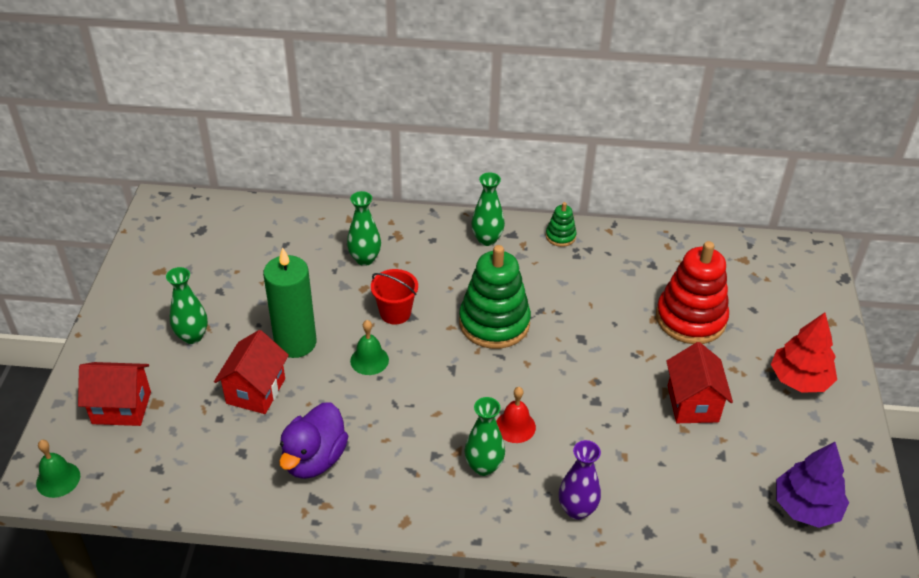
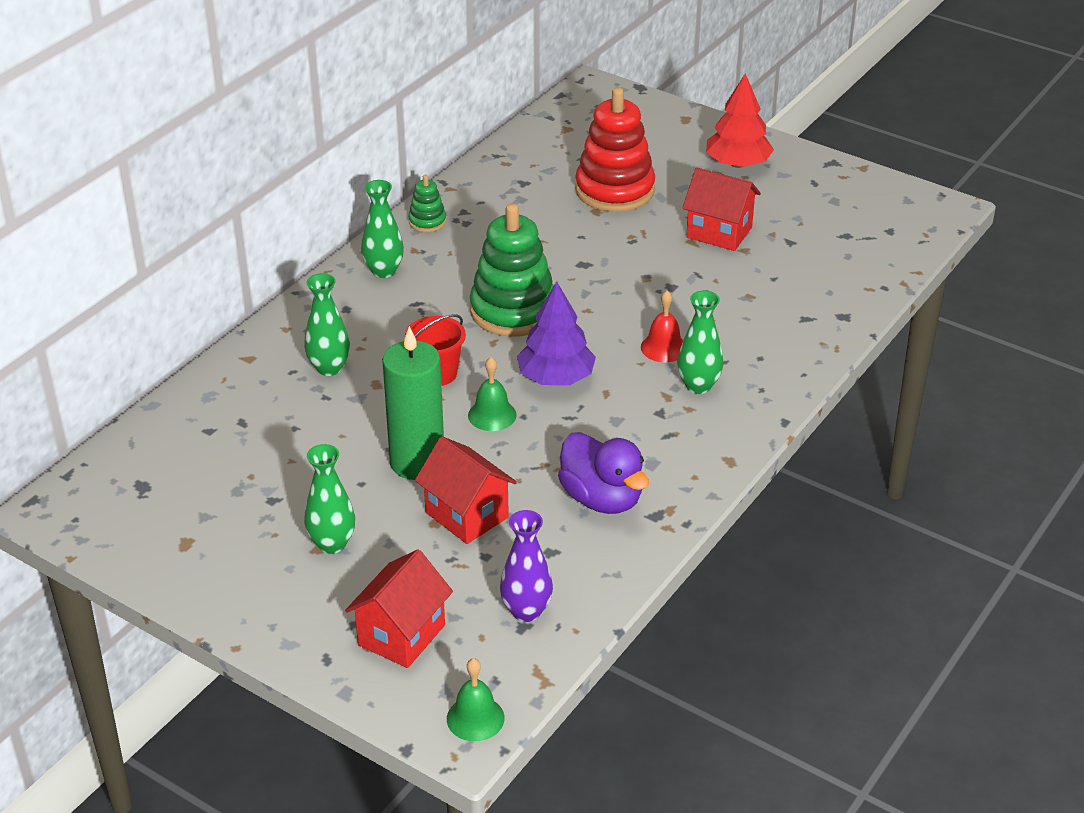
camera: 60 degrees left, 5 degrees down
(577, 509) = (790, 347): purple vase -> purple vase (526, 611)
(806, 507) = (875, 221): purple tree -> purple tree (556, 378)

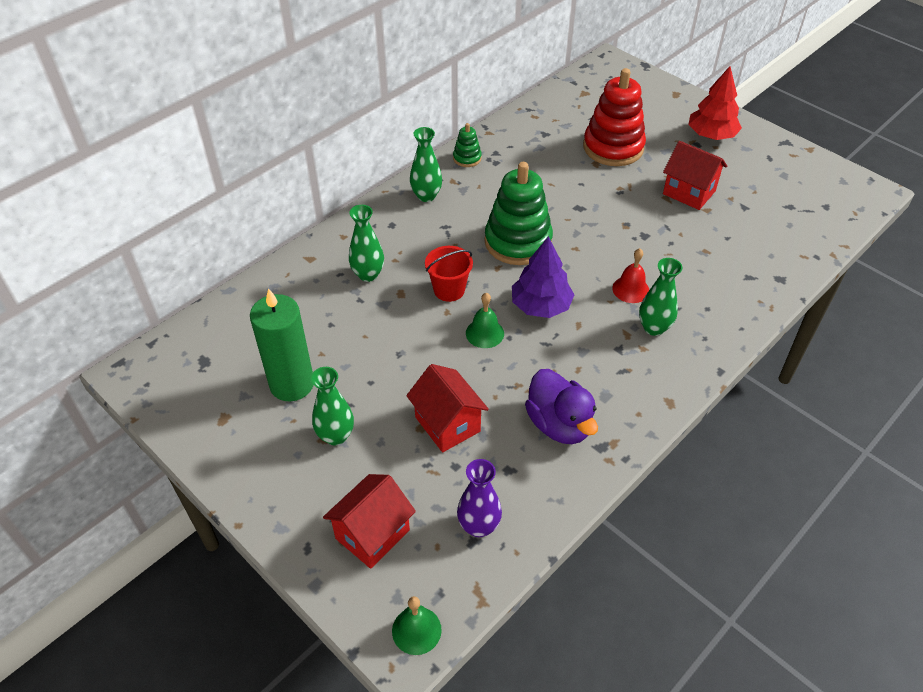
camera: 10 degrees right, 10 degrees up
(417, 462) = (418, 369): green candle -> green candle (292, 384)

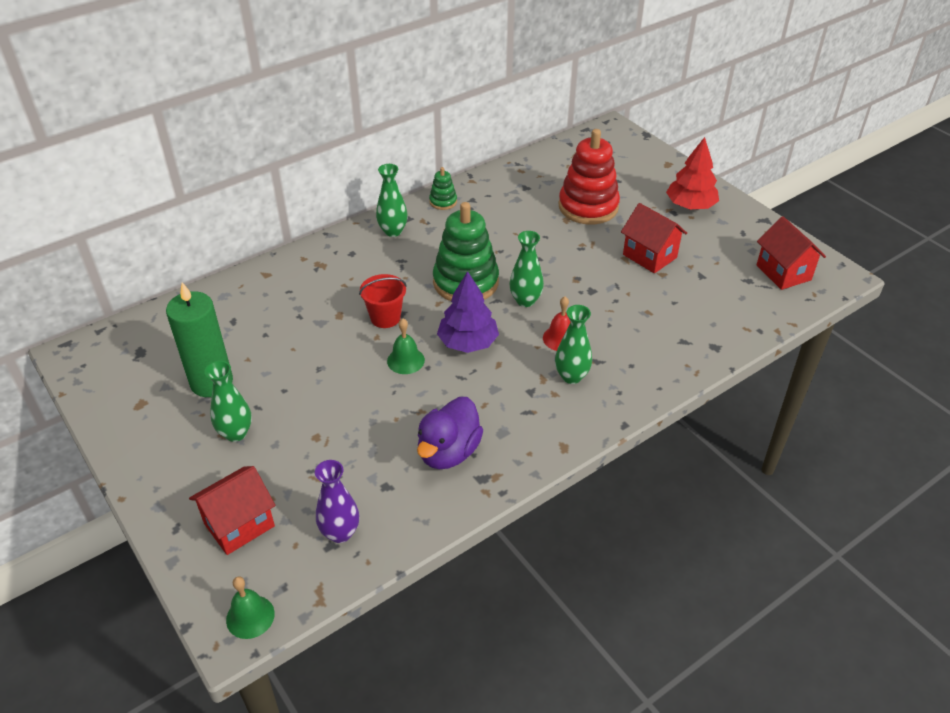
camera: 10 degrees right, 5 degrees down
(368, 274) = (314, 295): green vase -> green vase (525, 300)
(447, 424) = (342, 437): red house -> red house (783, 272)
(559, 424) = (448, 452): purple duck -> purple duck turned 45 degrees clockwise

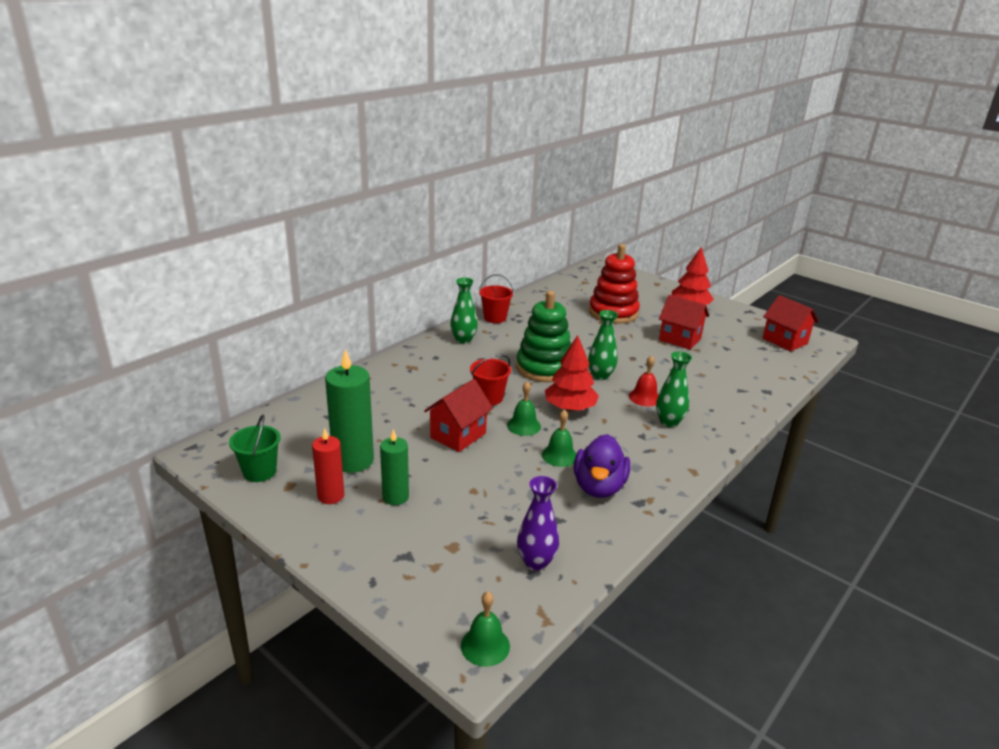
camera: 15 degrees left, 15 degrees down
(118, 383) = (259, 472): none -> green bucket
(174, 422) = (331, 496): none -> red candle
(236, 433) = (395, 497): green vase -> green candle
(239, 525) = (435, 569): red house -> red house (458, 435)
(425, 405) = (559, 456): none -> green bell
(443, 202) = (495, 318): green stacking toy -> red bucket
(468, 342) = (570, 408): purple tree -> red tree

